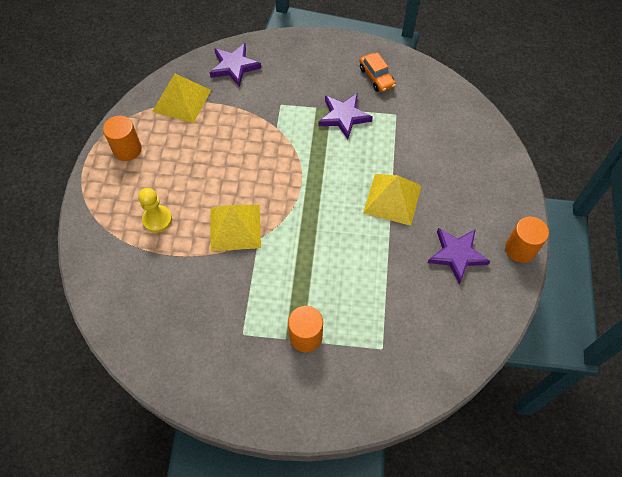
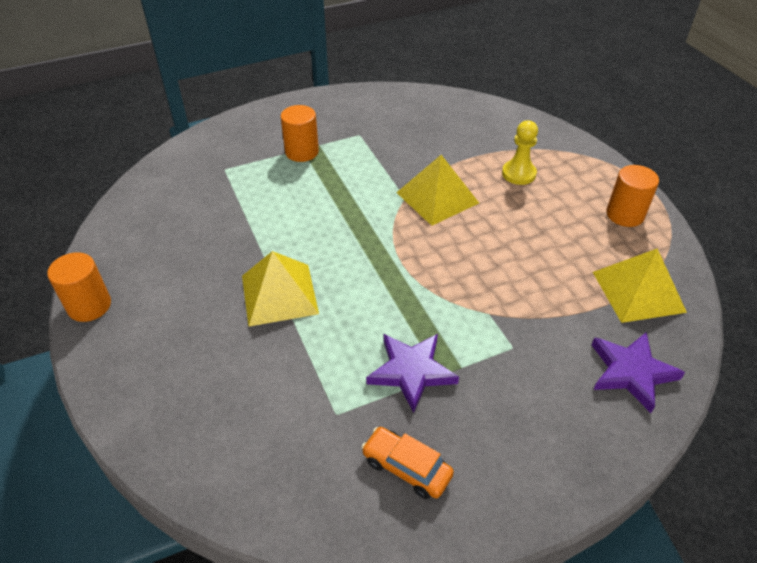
camera: 150 degrees right, 15 degrees down
(457, 255) = (172, 269): purple star -> none

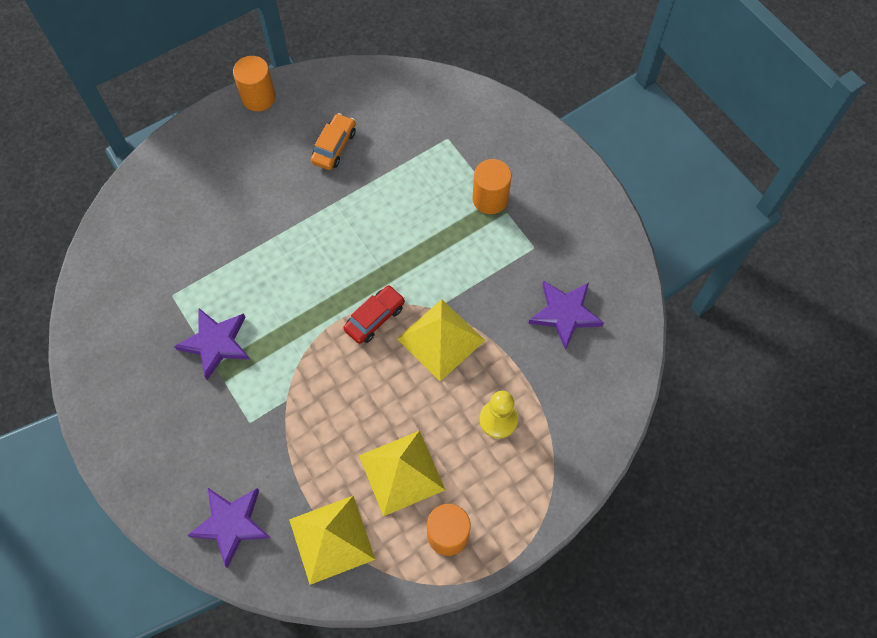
camera: 80 degrees right, 20 degrees up
(279, 294) = (288, 227): yellow pyramid -> yellow pyramid (401, 472)
(406, 238) = (375, 318): none -> red car
(406, 468) = (129, 351): orange car -> orange car (334, 147)
(426, 127) = (565, 314): none -> purple star

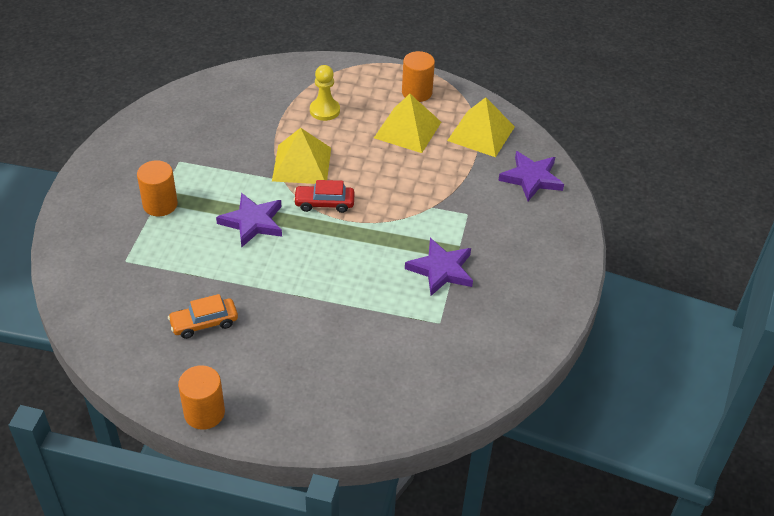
camera: 135 degrees left, 20 degrees down
(565, 314) = (216, 121): purple star -> purple star (252, 222)

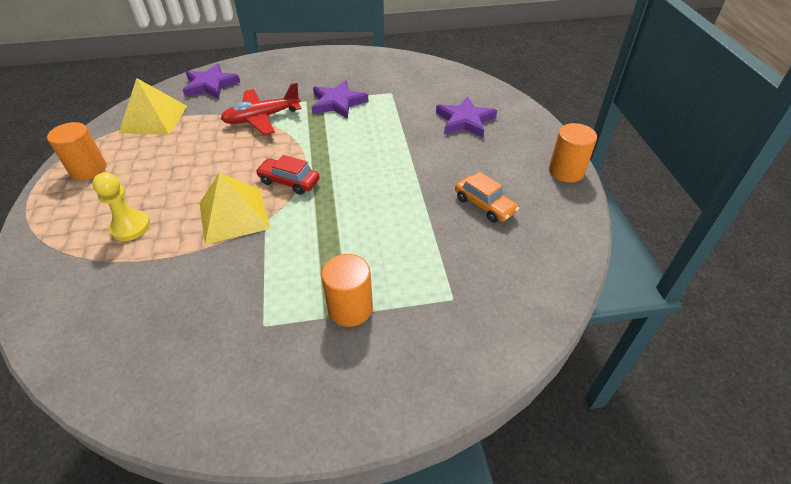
camera: 110 degrees left, 0 degrees up
(252, 222) = (339, 220): purple star -> purple star (465, 120)
(324, 203) = (289, 182): red car -> red car turned 135 degrees clockwise
(407, 130) = (156, 160): yellow pyramid -> none
(442, 205) = (262, 118): none -> red plane

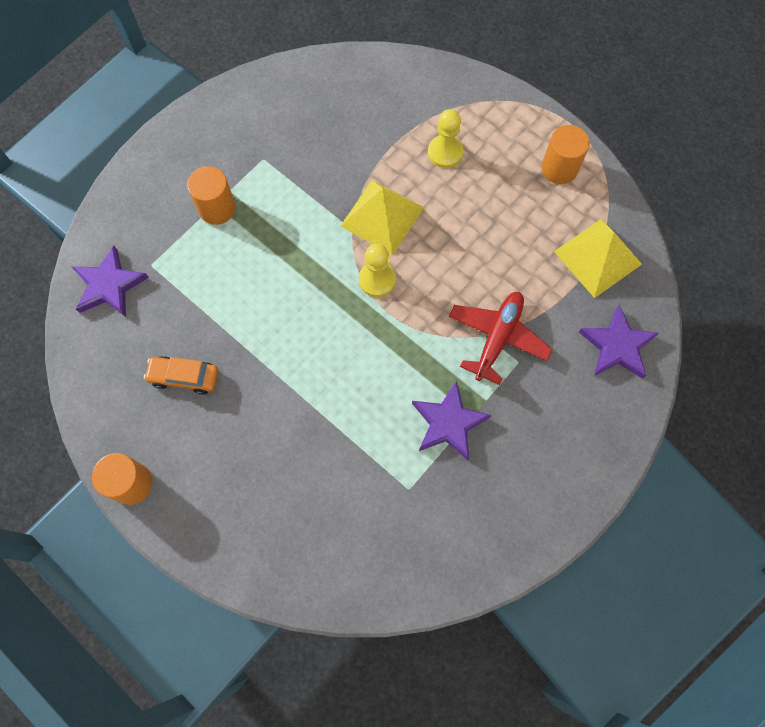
camera: 140 degrees right, 25 degrees up
(289, 182) = (377, 280): red car -> yellow pawn
(465, 120) = (285, 497): purple star -> purple star (109, 285)

